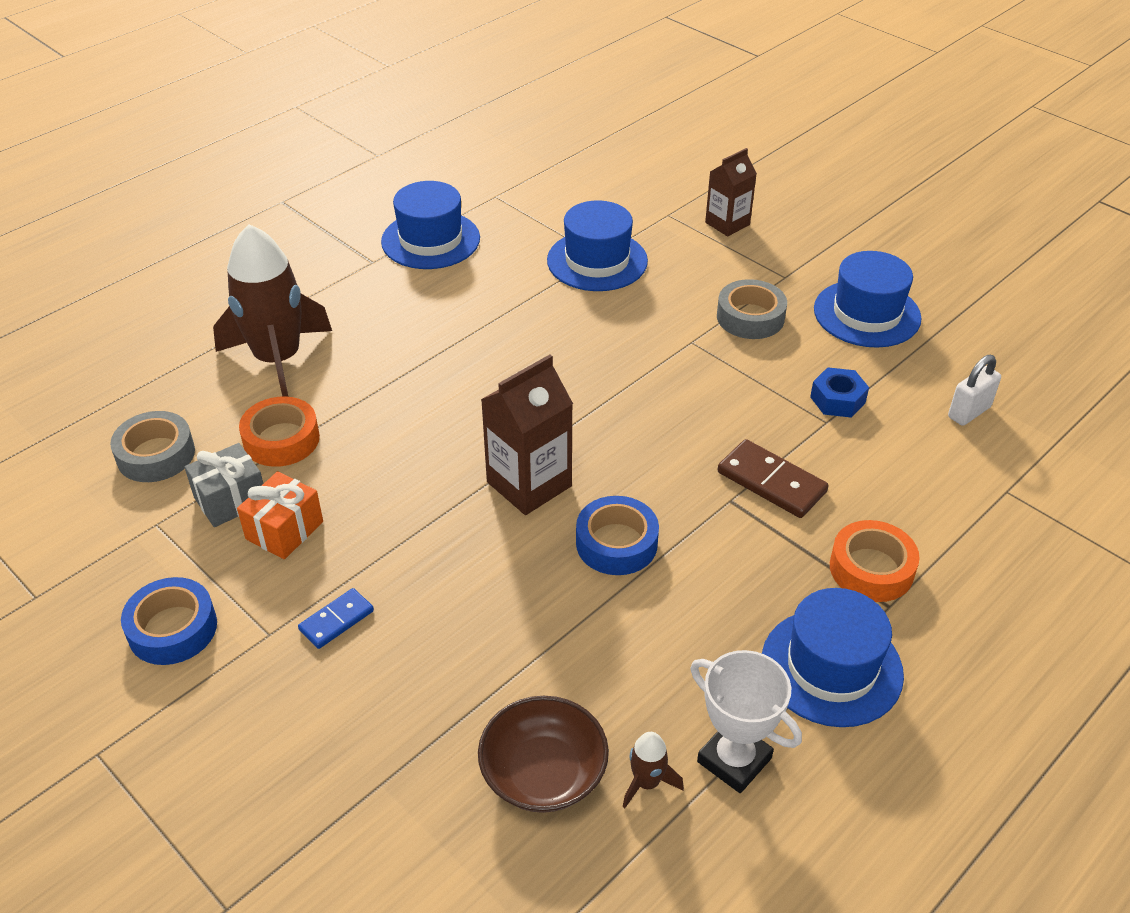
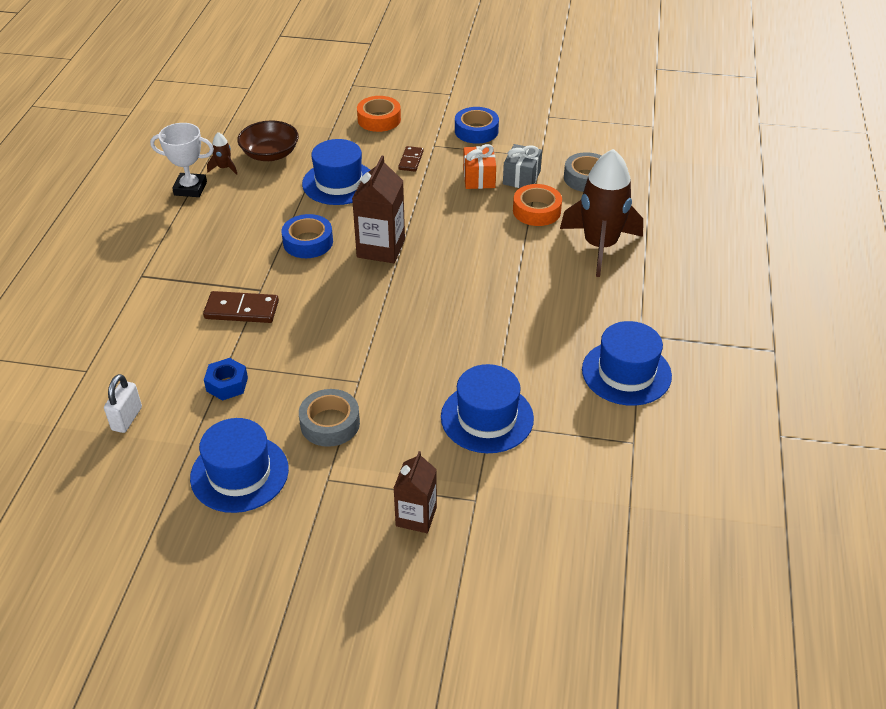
camera: 145 degrees right, 0 degrees up
(336, 620) = (411, 160): blue domino -> brown domino
(831, 667) = (161, 237): blue hat -> blue hat (339, 183)
(871, 569) = (158, 289): orange tape -> orange tape (379, 119)

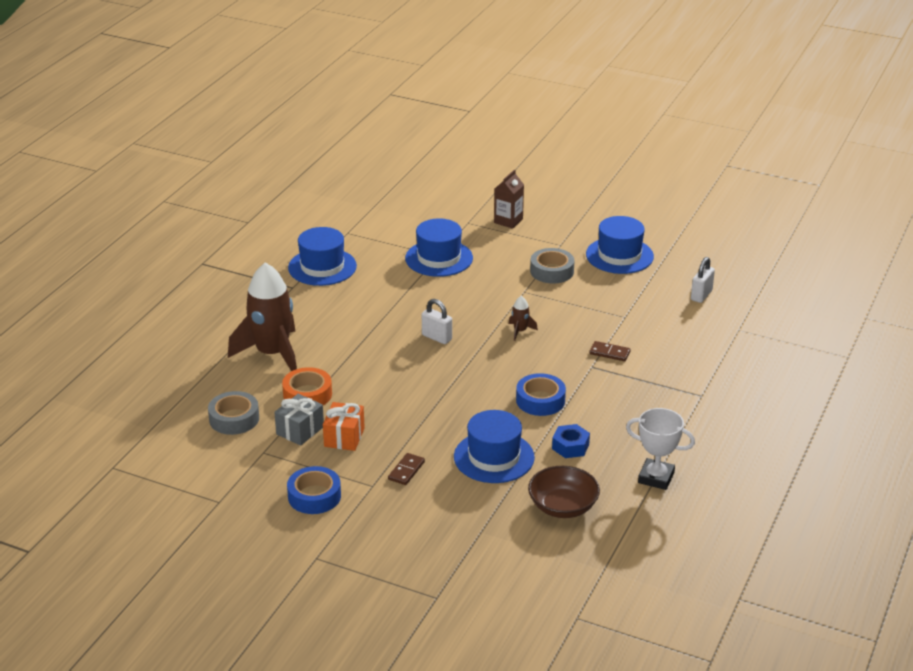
camera: 165 degrees left, 10 degrees down
(224, 168) = (617, 497): brown rocket -> brown rocket (520, 331)
(227, 384) = (625, 304): blue nut -> blue nut (570, 446)
(242, 310) = (609, 353): brown domino -> brown domino, size x0.62
(379, 119) = (421, 533): orange tape -> none
(381, 248) = (473, 384): brown carton -> none
(439, 295) = (437, 337): none -> white padlock

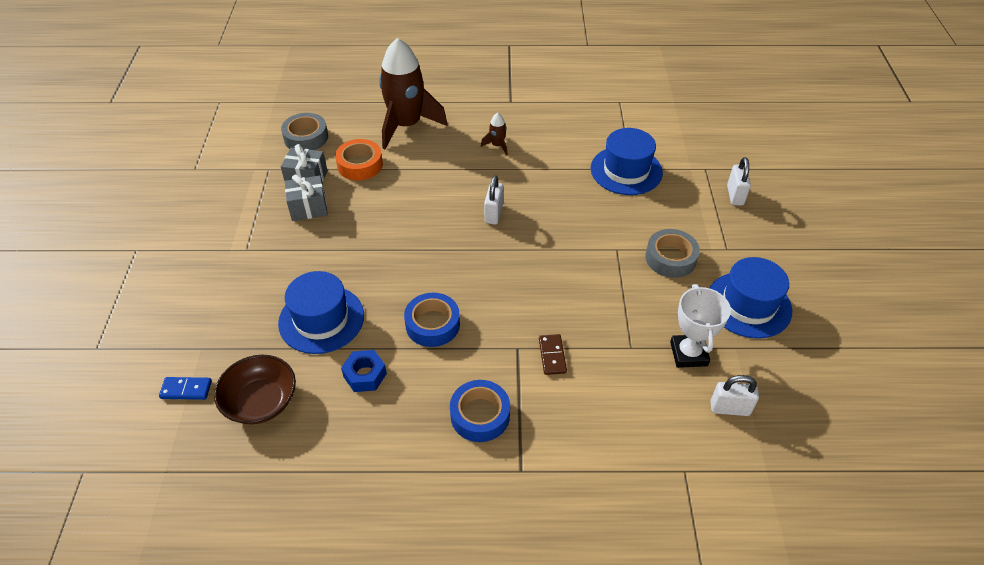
camera: 65 degrees right, 15 degrees up
(314, 496) = (219, 219): blue tape -> blue tape (480, 415)
(322, 267) = (553, 106): blue hat -> none
(344, 437) = (308, 208): orange gift -> grey gift
(406, 471) = (276, 264): brown domino -> none
(508, 221) = (735, 195): brown carton -> white padlock
(520, 331) = (544, 269): brown rocket -> brown rocket (497, 145)
(523, 547) = (186, 390): none -> blue domino
(656, 477) = (341, 472): white trophy -> white trophy (688, 354)

